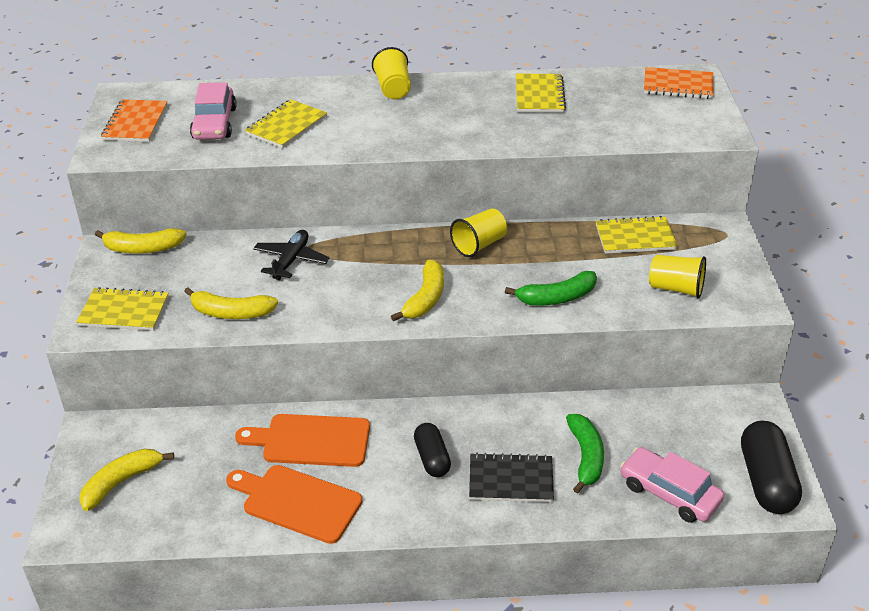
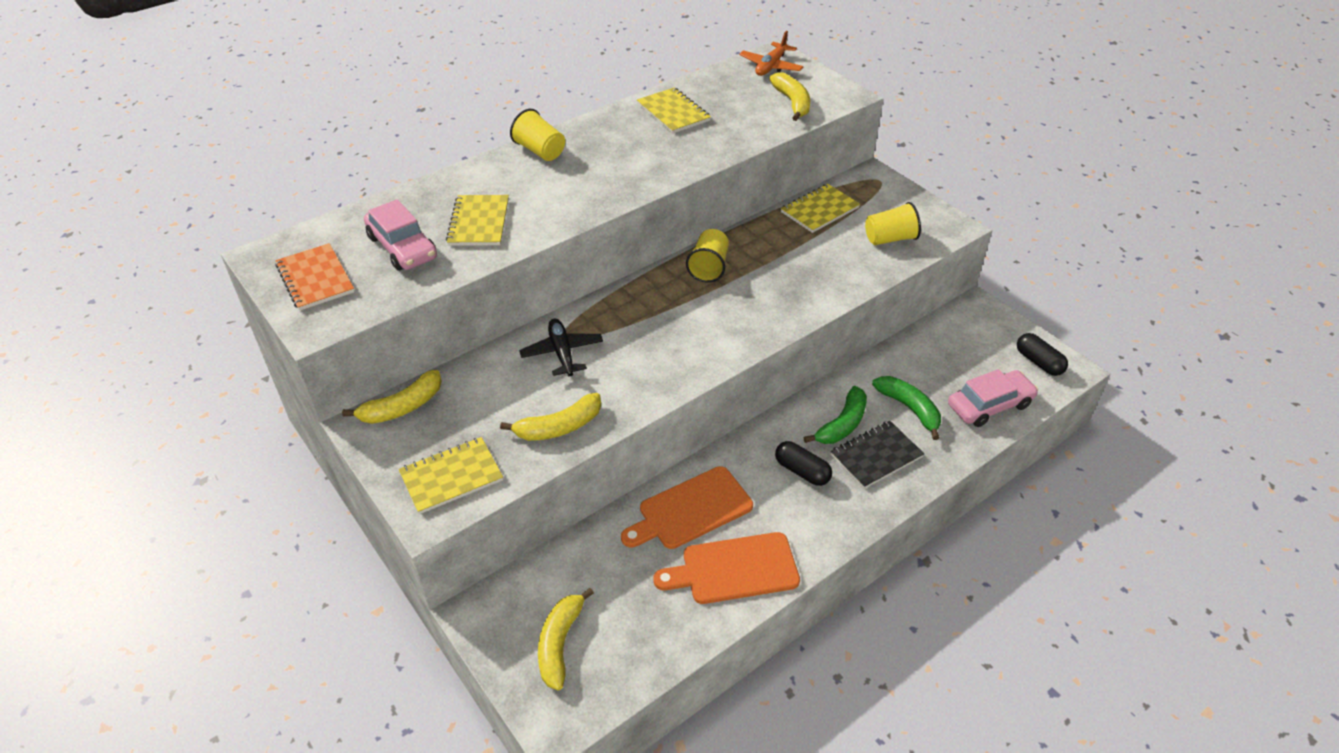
camera: 35 degrees left, 5 degrees up
(425, 298) = (714, 333): yellow banana -> yellow banana (792, 102)
(557, 298) = (815, 285): green banana -> green banana (842, 424)
(669, 493) = (989, 405): pink car -> pink car turned 150 degrees clockwise
(678, 85) = (771, 66): orange notebook -> orange plane
(766, 481) = (1038, 362): black capsule -> black capsule, size x0.62

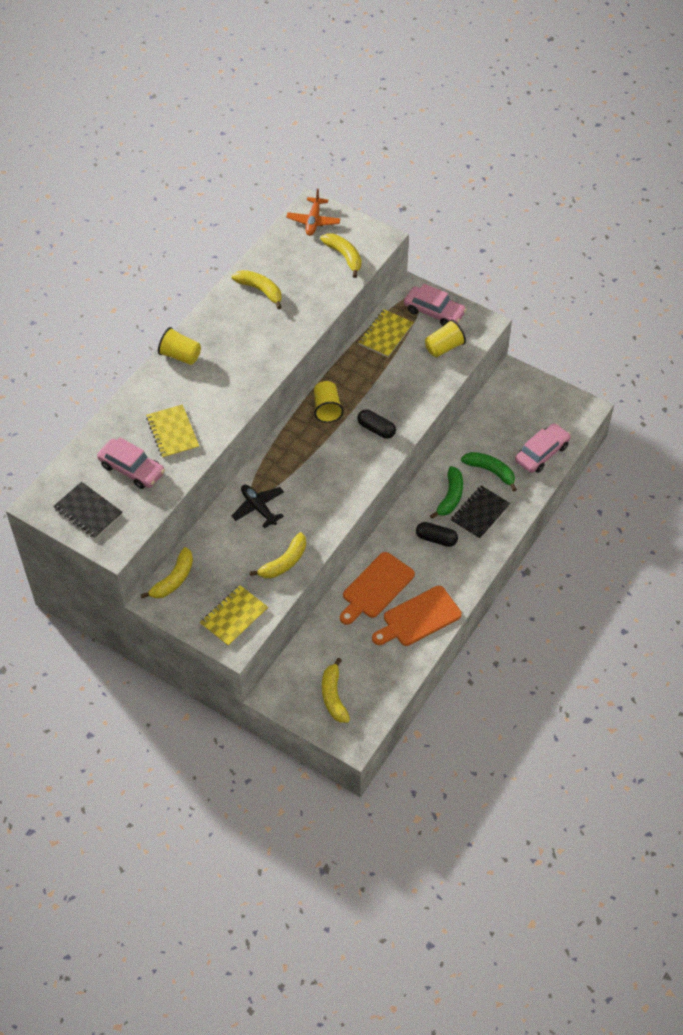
camera: 20 degrees left, 10 degrees up
(315, 279) = (88, 511): orange notebook -> black notebook
(673, 112) = (260, 290): yellow notebook -> yellow banana
(891, 201) = (434, 312): none -> pink car
(1038, 362) = (565, 409): black capsule -> black capsule (376, 429)

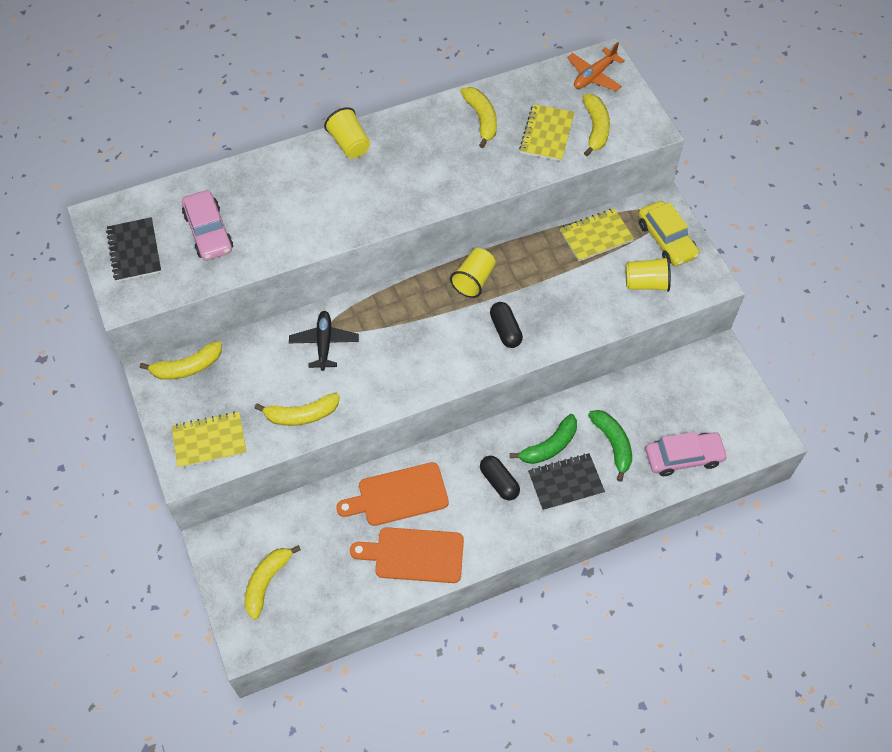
camera: 35 degrees right, 5 degrees up
(173, 433) = (276, 217): yellow notebook -> yellow notebook (547, 134)
(434, 312) = (666, 239): pink car -> yellow car

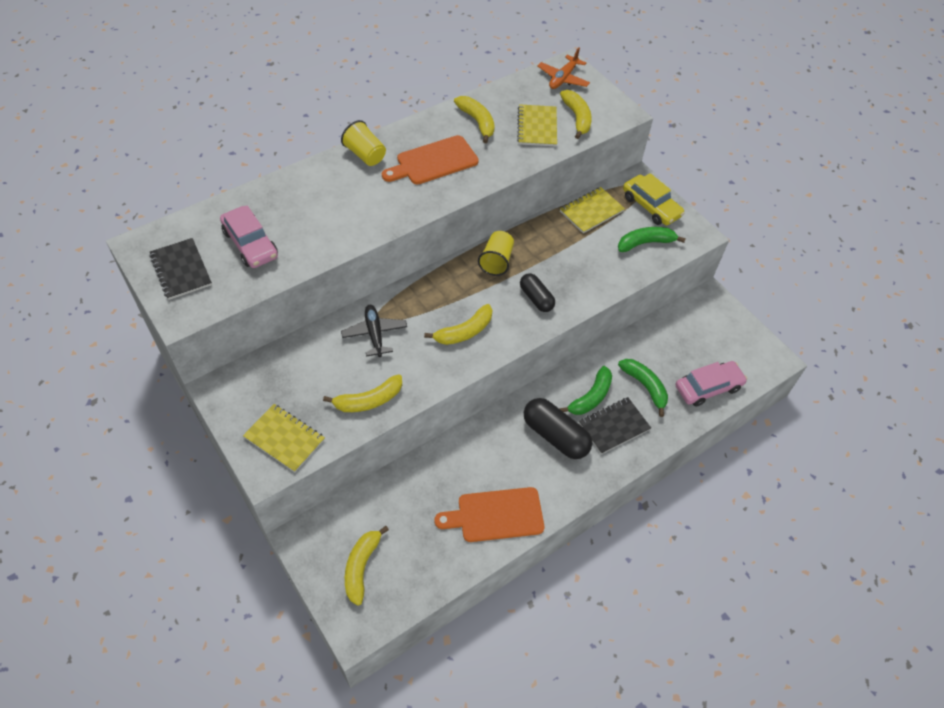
camera: 15 degrees left, 5 degrees down
(187, 367) = (248, 375): yellow banana -> yellow banana (464, 331)
(209, 441) = (284, 439): yellow notebook -> yellow notebook turned 60 degrees clockwise
(398, 495) = (467, 463): orange cutting board -> orange cutting board (433, 162)
(499, 482) = (555, 436): black capsule -> black capsule, size x1.62
(646, 283) = (645, 243): yellow cup -> green banana

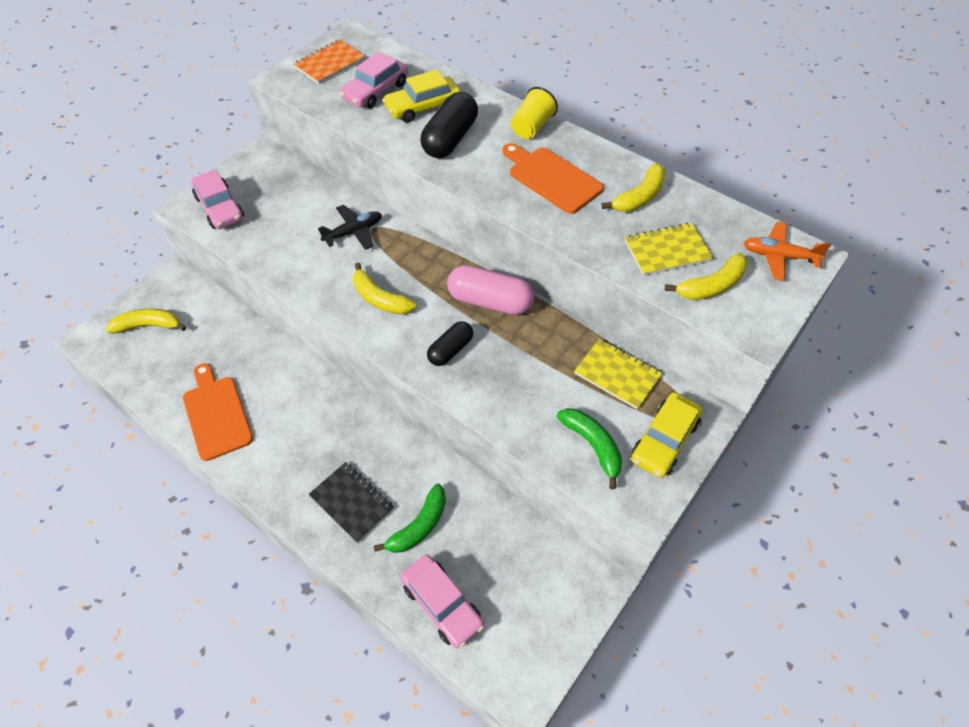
camera: 75 degrees right, 0 degrees up
(181, 270) = (330, 63): black notebook -> orange notebook
(284, 439) = (220, 208): yellow notebook -> pink car
(296, 216) = (423, 107): none -> yellow car
(369, 400) = (274, 250): yellow banana -> none
(496, 261) = (490, 301): yellow cup -> pink capsule
(555, 436) = (323, 445): black capsule -> black capsule (450, 139)
(591, 397) = (385, 469): green banana -> none

